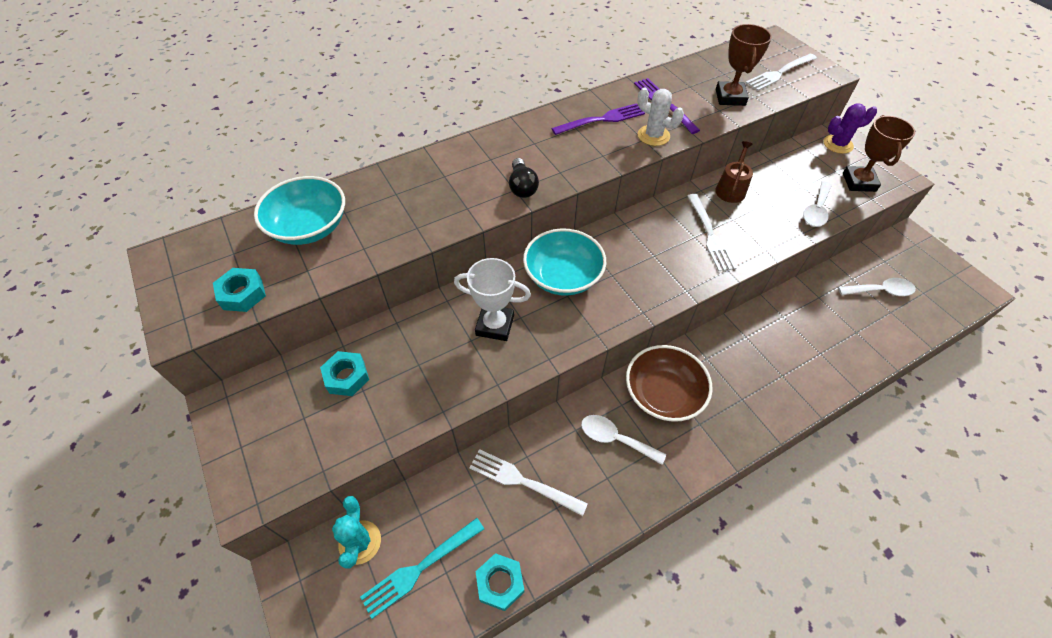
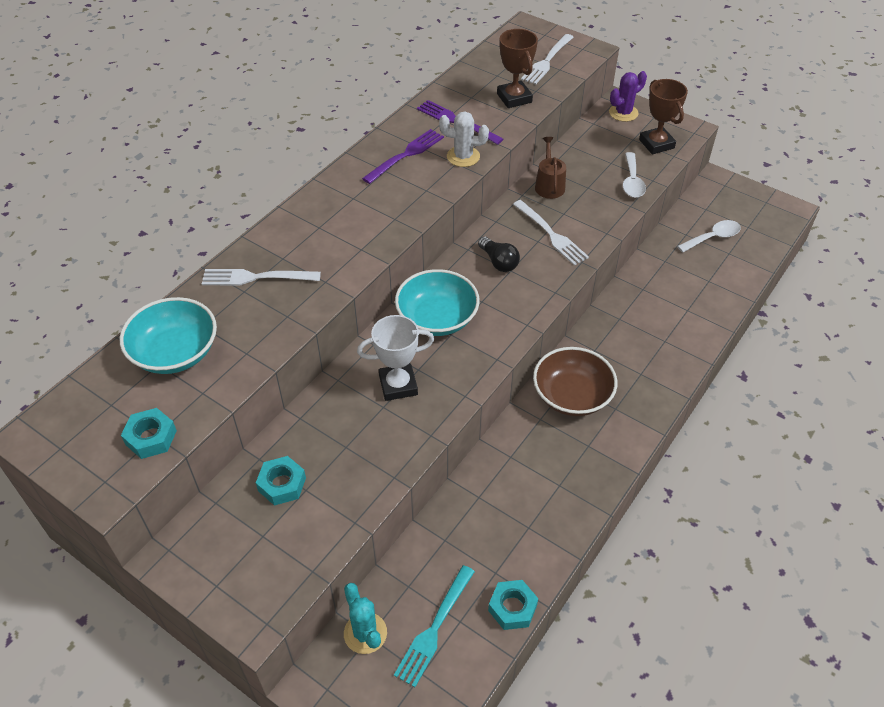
camera: 25 degrees left, 5 degrees down
(522, 187) = (366, 244): black light bulb -> black light bulb (499, 262)
(523, 481) = (487, 519): white fork -> white fork (256, 277)
(615, 439) = (549, 450): white spoon -> none

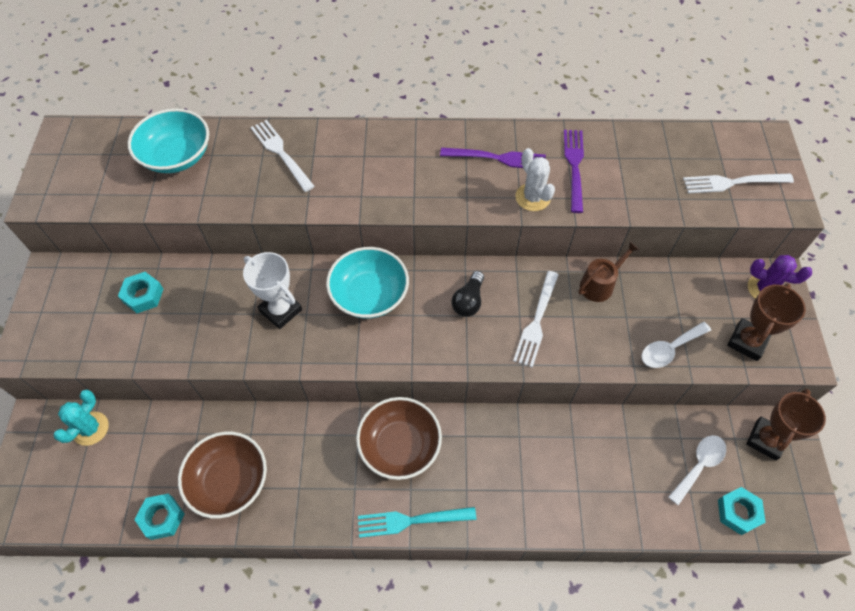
camera: 55 degrees right, 10 degrees up
(151, 437) = (94, 193): turquoise nut -> turquoise nut (738, 512)
(434, 628) = (117, 472): turquoise fork -> turquoise fork (411, 520)
(514, 98) = (650, 188): brown trophy -> brown trophy (766, 440)
(514, 535) = (229, 481): none -> brown bowl
(713, 237) = (699, 465): white spoon -> white spoon turned 75 degrees counterclockwise

